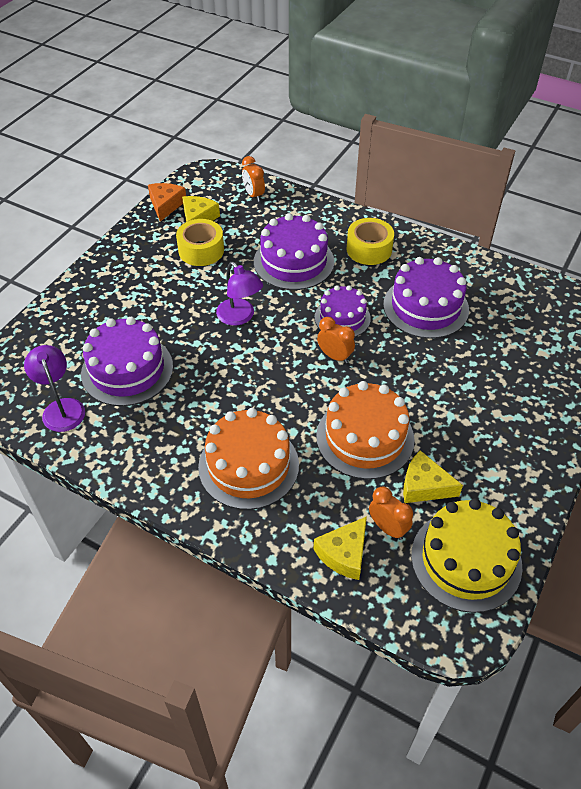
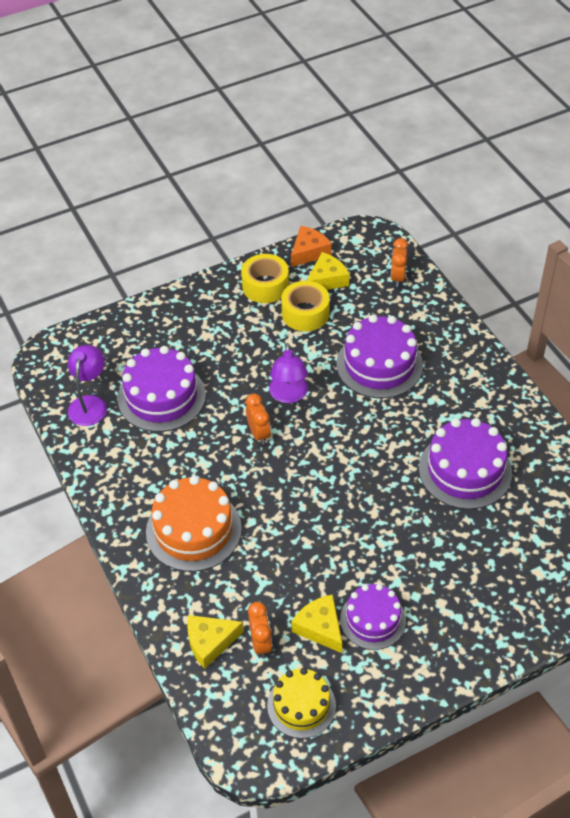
camera: 35 degrees right, 0 degrees up
(335, 356) = (341, 474): orange clock -> orange clock (259, 434)
(342, 318) = (378, 441): purple cake -> purple cake (373, 620)
(365, 437) = (306, 559): orange cake -> none
(369, 249) = (461, 386): yellow tape -> yellow tape (265, 286)
(466, 560) = (301, 705): yellow cake -> yellow cake, size x0.65

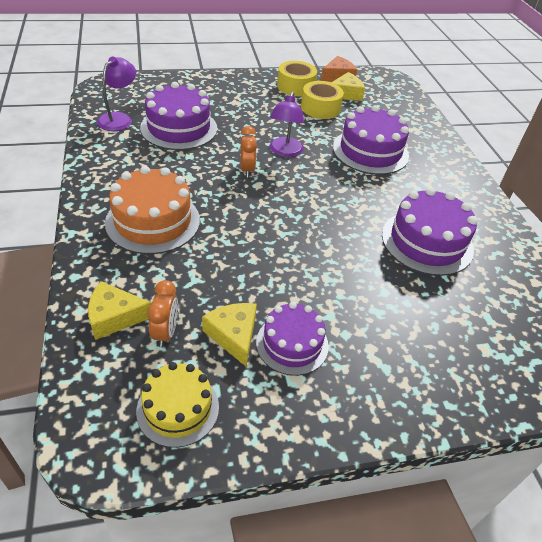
camera: 10 degrees right, 5 degrees down
(397, 278) = (403, 105): orange clock -> none

